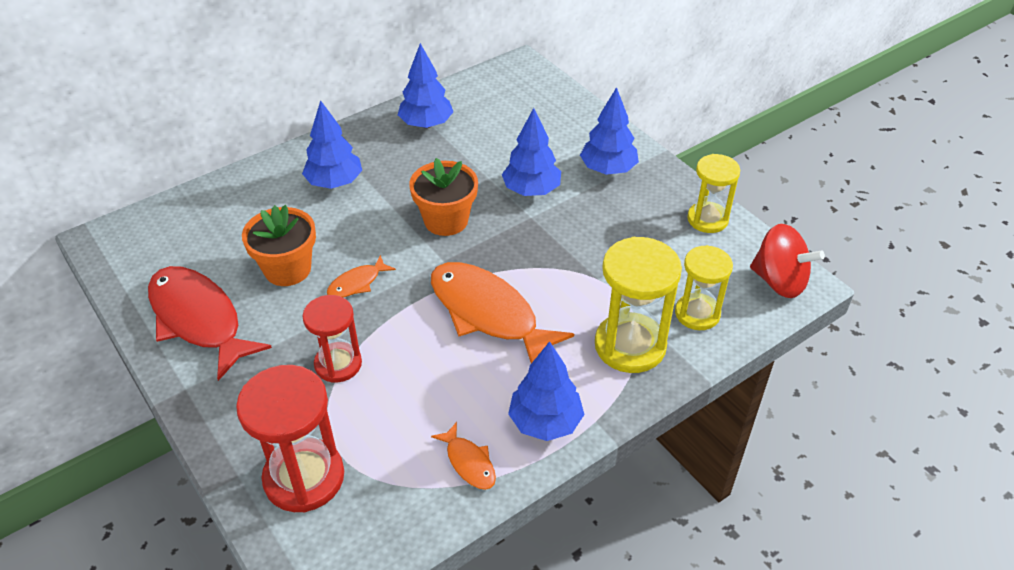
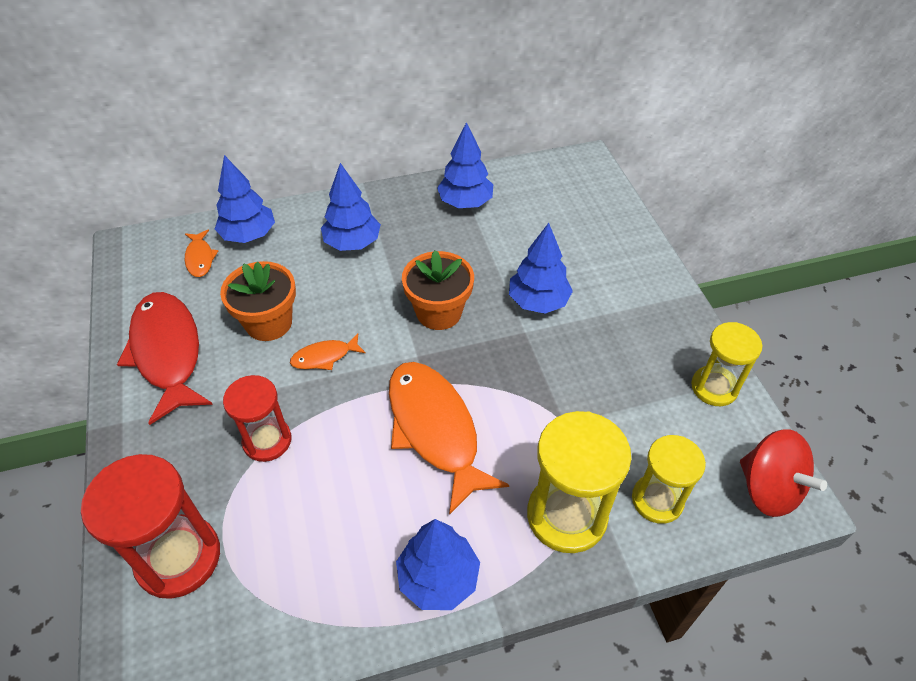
camera: 20 degrees right, 5 degrees up
(469, 462) = (340, 599): orange fish -> orange fish (200, 258)
(608, 169) = (628, 299): blue tree -> blue tree (249, 235)

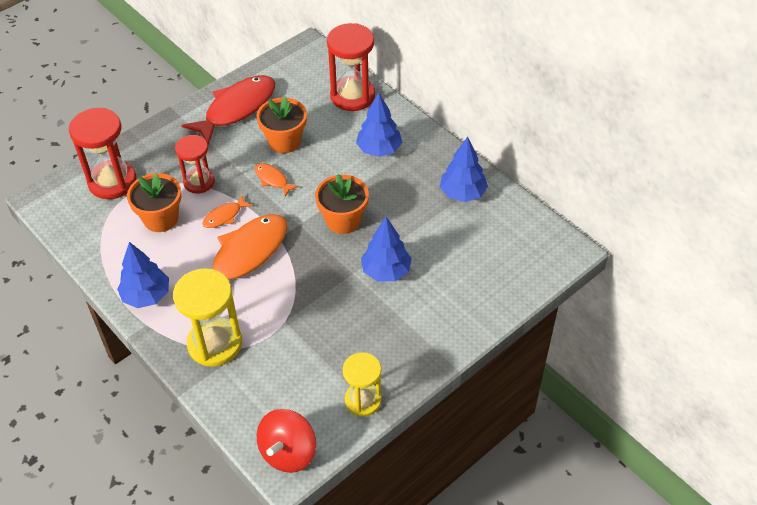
camera: 65 degrees right, 0 degrees up
(200, 258) = (318, 84): orange fish -> orange fish (224, 216)
(249, 235) = (352, 96): blue tree -> red hourglass
(302, 512) = (161, 218): none -> orange flower pot
(657, 500) = (248, 389): yellow hourglass -> none

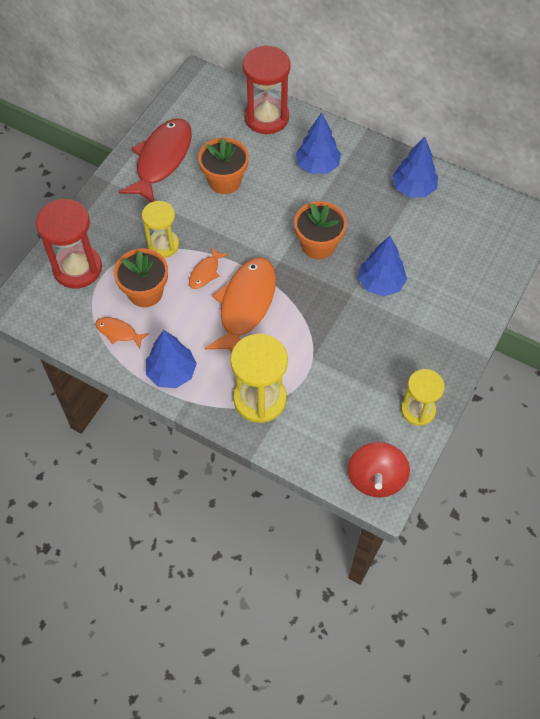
camera: 20 degrees left, 10 degrees up
(199, 182) = (163, 245): red hourglass -> yellow hourglass
(273, 179) = (233, 223): orange fish -> orange fish (118, 332)

